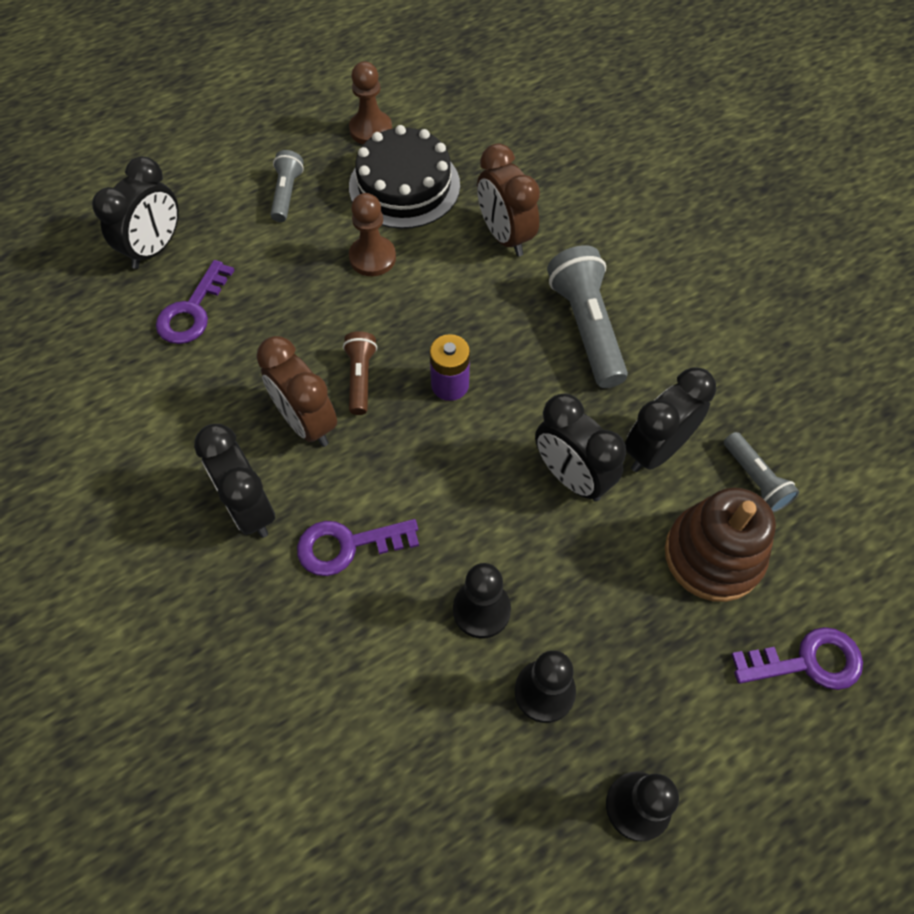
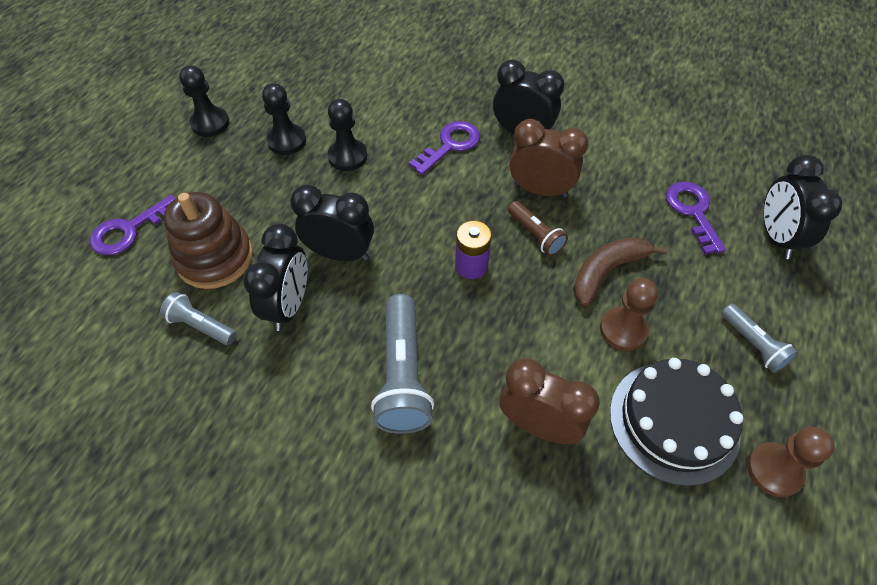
camera: 145 degrees right, 5 degrees down
(333, 307) = (607, 272): none -> brown banana
(586, 327) = (403, 376): grey flashlight -> grey flashlight turned 45 degrees clockwise

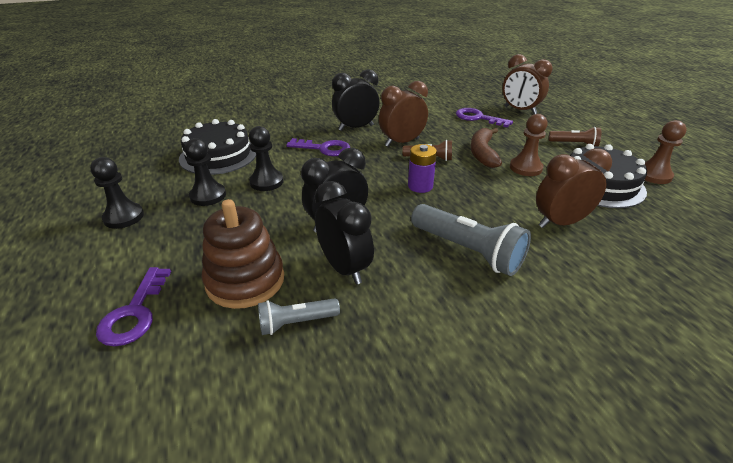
camera: 45 degrees left, 20 degrees down
(349, 90) = (218, 155): none -> black cake
(450, 145) = (324, 149): purple key -> purple key turned 105 degrees clockwise
(753, 344) = (574, 144): grey flashlight -> brown flashlight
(776, 237) = (520, 110): black clock -> brown clock

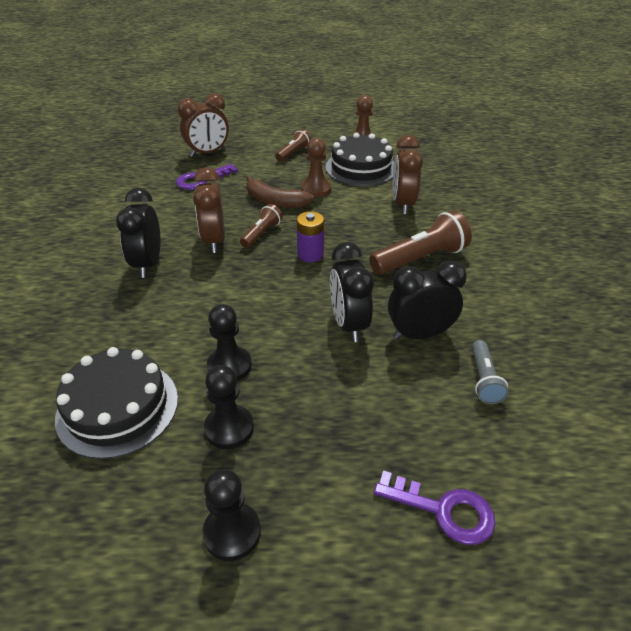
camera: 70 degrees left, 5 degrees up
(245, 280) = (416, 408): brown stacking toy -> none
(324, 149) = (182, 301): purple key -> none
(468, 251) = (421, 259): grey flashlight -> brown flashlight

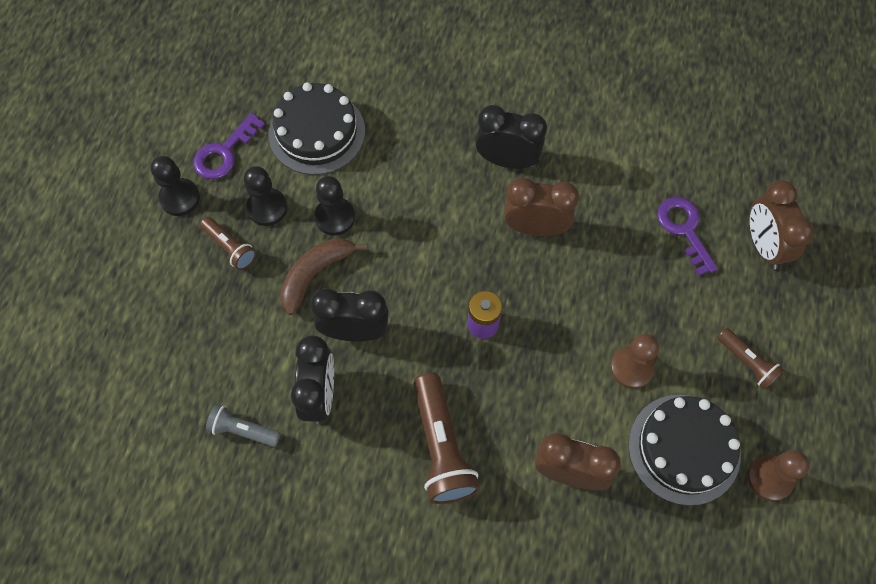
camera: 105 degrees right, 25 degrees up
(262, 233) = (538, 280): brown flashlight -> brown flashlight (230, 248)
(275, 201) = (610, 309): brown banana -> brown banana (315, 274)
(444, 510) = (138, 340): purple key -> purple key (224, 153)

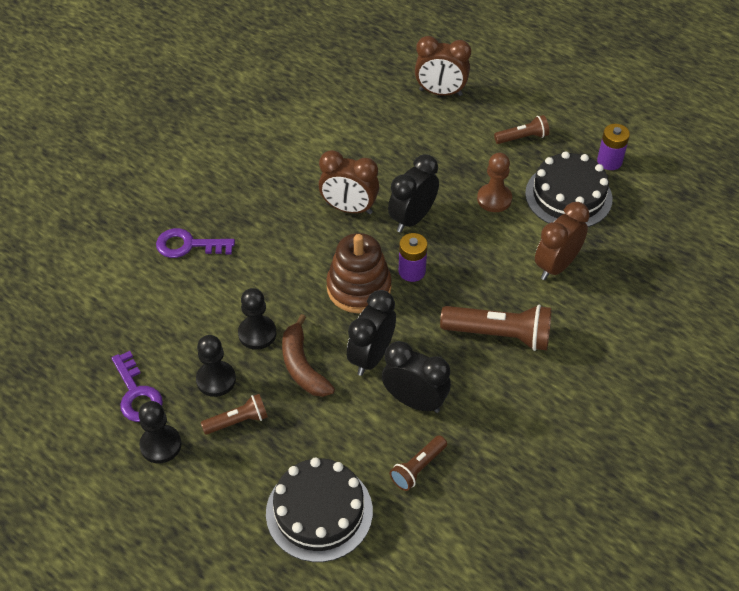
camera: 65 degrees left, 15 degrees down
(242, 430) = (417, 468): grey flashlight -> brown flashlight
(317, 132) = (165, 317): black cake -> black cake (319, 512)
(435, 282) = (359, 288): none -> brown stacking toy
(507, 160) = (279, 202): black clock -> black clock (412, 218)
(535, 227) = (349, 208): brown clock -> brown clock turned 105 degrees counterclockwise
(684, 229) = (403, 127): purple key -> purple key (188, 245)
(769, 478) = (609, 161): brown pawn -> purple battery

